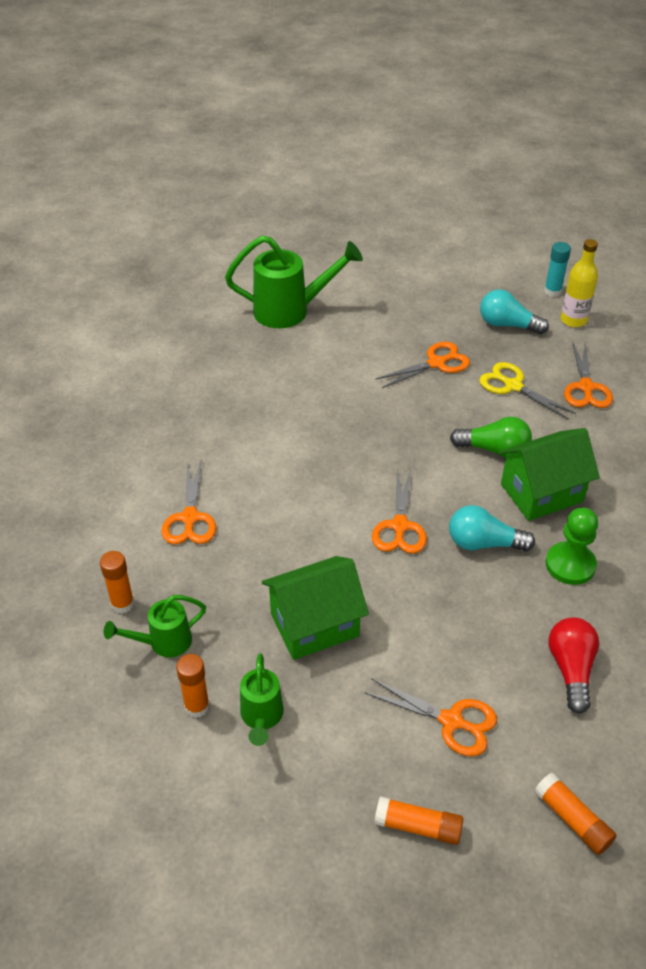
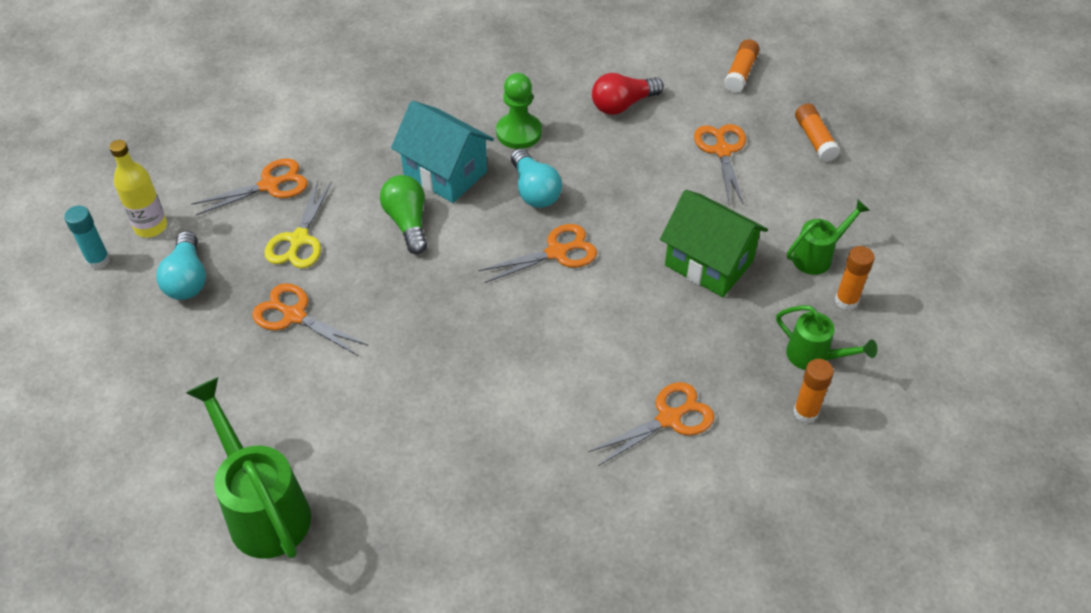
camera: 120 degrees left, 5 degrees up
(541, 493) = (445, 173): green house -> turquoise house

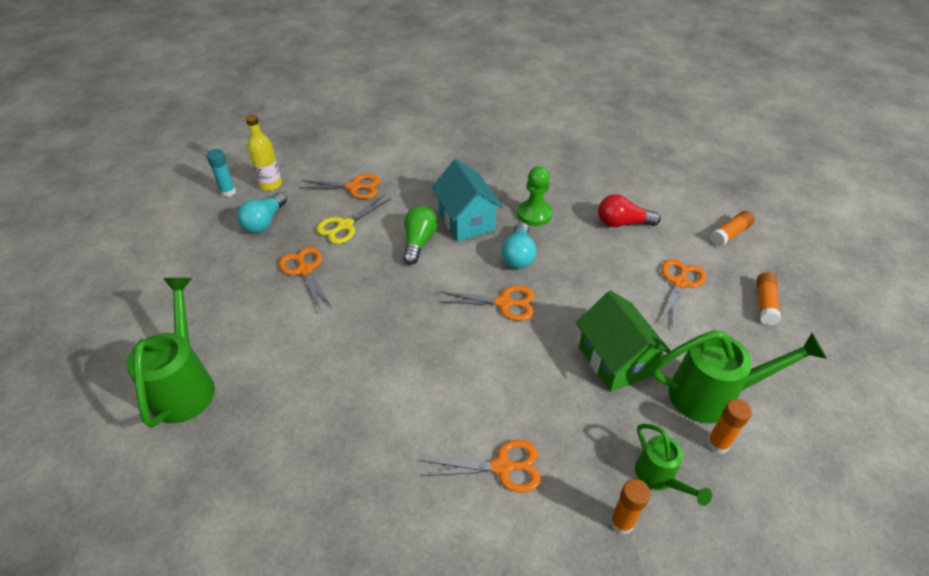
camera: 30 degrees right, 5 degrees down
(818, 256) = (713, 395): green watering can -> green watering can, size x1.76

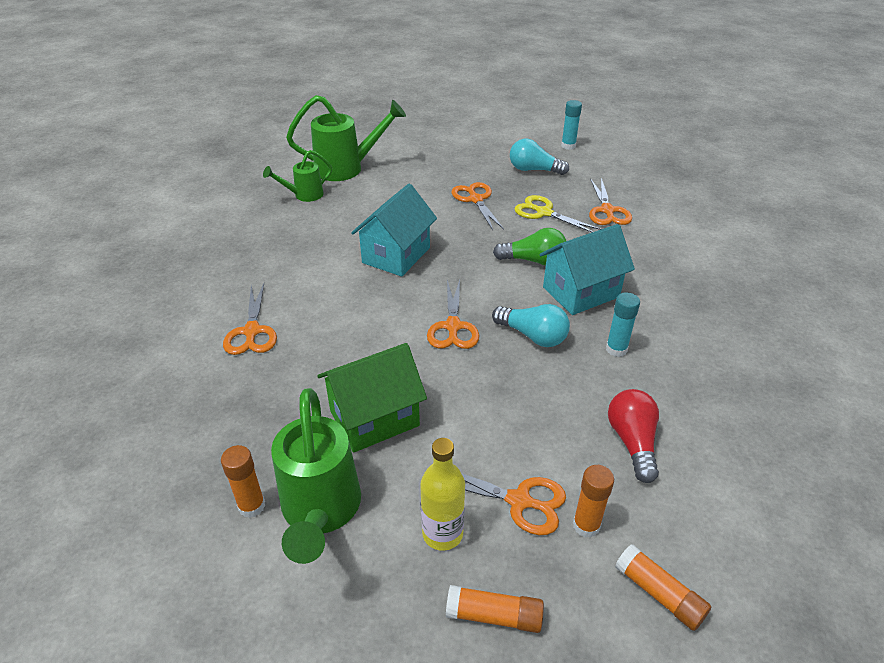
camera: 85 degrees right, 5 degrees down
(270, 185) = (588, 164): yellow bottle -> yellow bottle (442, 533)
(305, 270) = (476, 199): orange scissors -> orange scissors turned 75 degrees counterclockwise
(390, 339) = (396, 255): none -> turquoise house
(518, 255) = (533, 336): turquoise light bulb -> turquoise light bulb turned 150 degrees counterclockwise
(534, 214) = (616, 349): green pawn -> turquoise glue stick
(622, 522) = (179, 411): orange glue stick -> orange glue stick (586, 525)
(659, 478) = (219, 445): green watering can -> green watering can (304, 195)

